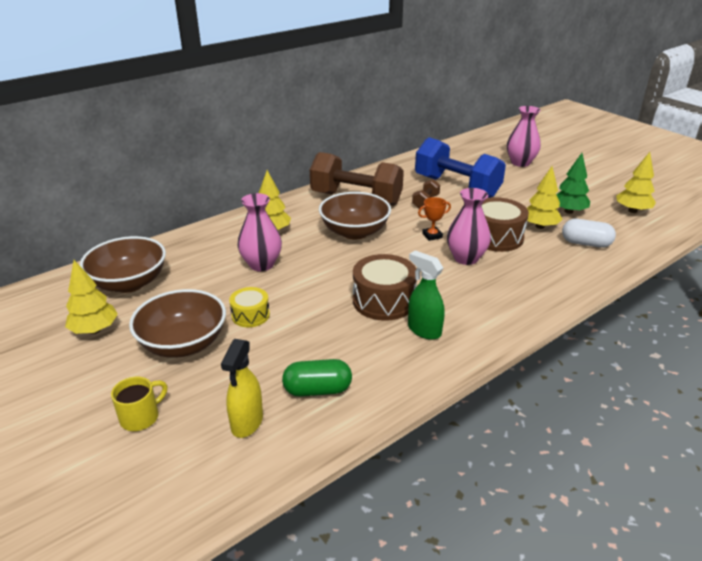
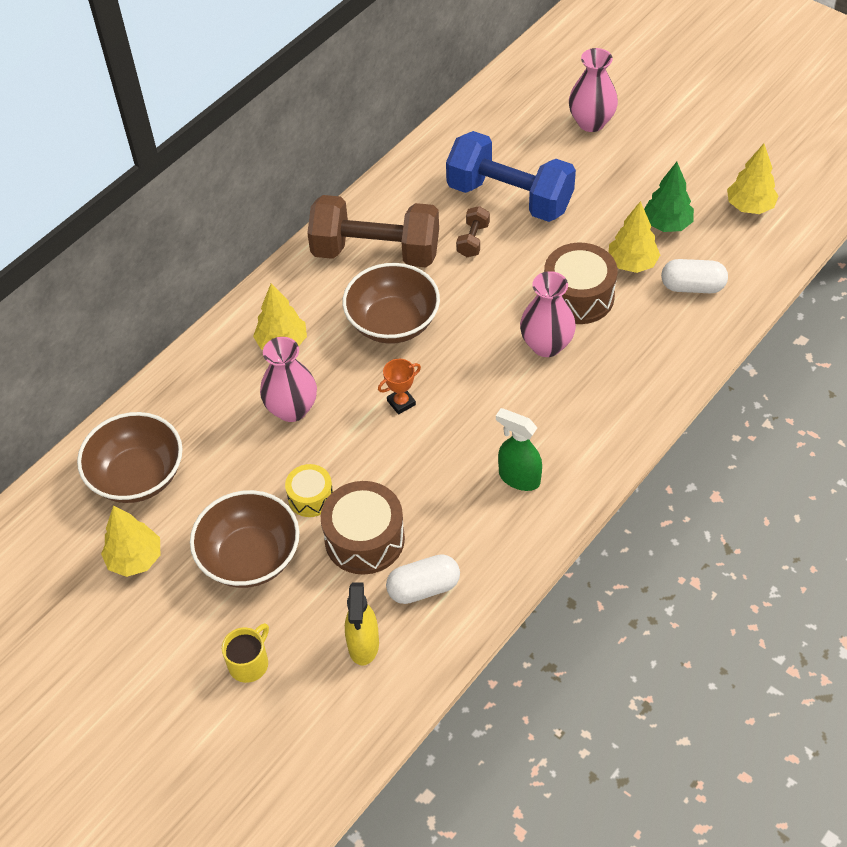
camera: 10 degrees left, 20 degrees up
(317, 390) = (423, 588): green capsule -> white capsule
(383, 301) = (462, 441): brown drum -> brown drum (364, 539)
(432, 235) = (496, 310): orange trophy -> orange trophy (401, 403)

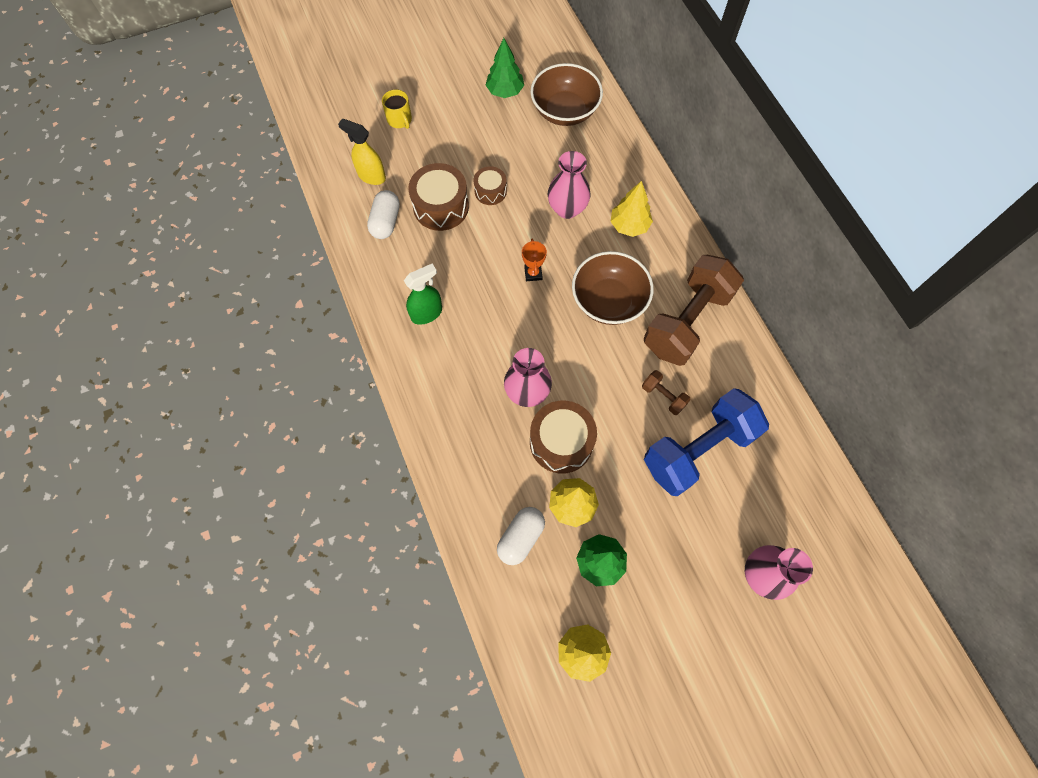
camera: 115 degrees right, 15 degrees up
(135, 559) = (505, 92): yellow tree -> green tree
(250, 557) = (468, 145): brown bowl -> none
(310, 497) = (490, 191): yellow drum -> brown drum

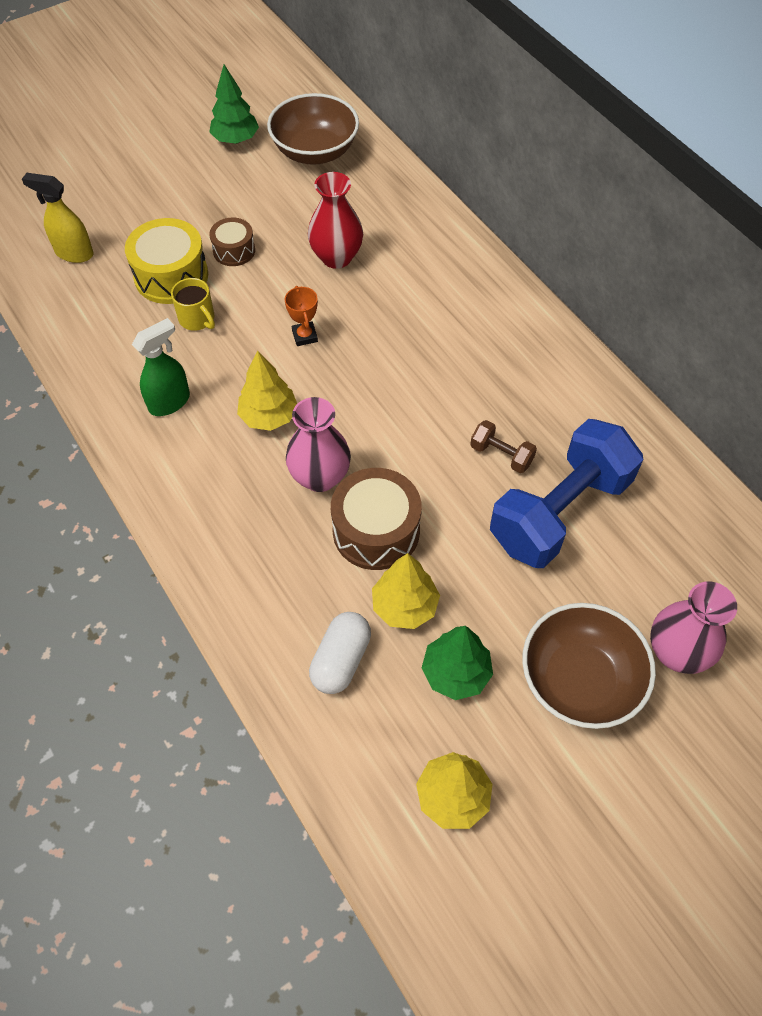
camera: 10 degrees left, 10 degrees down
(386, 222) = (100, 303): white capsule -> none
(400, 120) = (104, 186): yellow mug -> yellow mug (197, 319)
(441, 206) = (171, 276): brown drum -> yellow drum
(567, 209) = (336, 257): pink vase -> red vase
(608, 301) = (409, 354): brown bowl -> brown bowl (579, 680)
(629, 226) = (419, 266): yellow tree -> yellow tree (269, 417)
(686, 321) = (514, 364): brown dumbbell -> none

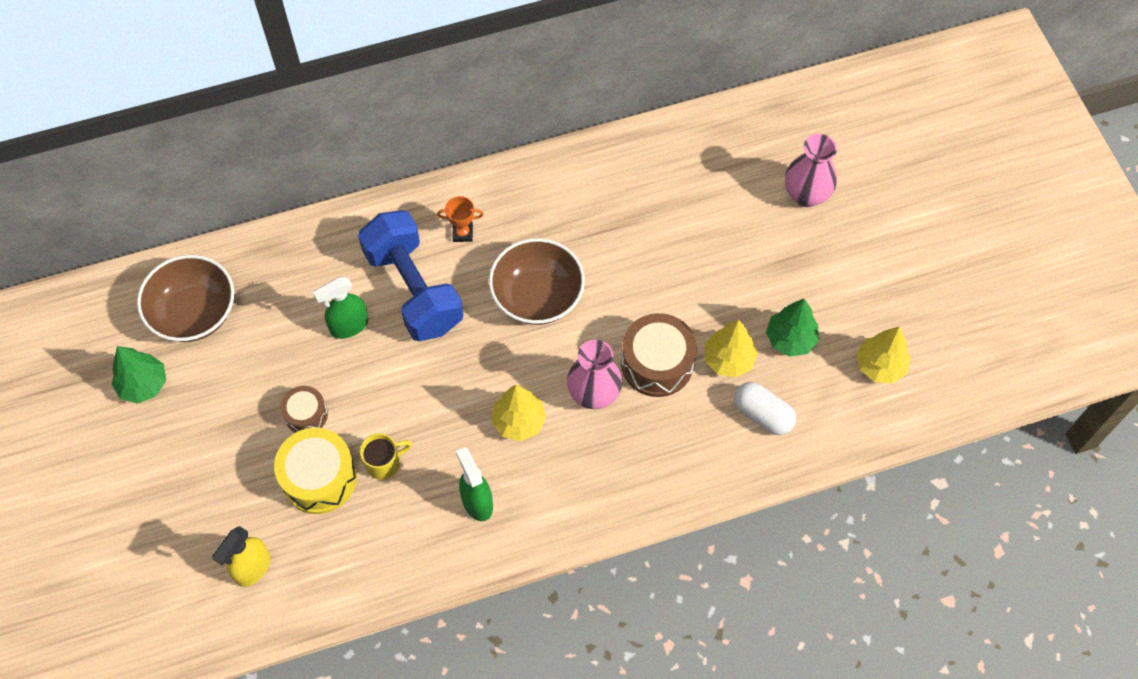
camera: 75 degrees left, 5 degrees up
(305, 336) = (437, 374): orange trophy -> orange trophy (462, 233)
(336, 257) = (349, 326): red vase -> green spray bottle
(501, 455) = (610, 254): brown dumbbell -> none
(559, 512) = (674, 230): blue dumbbell -> blue dumbbell (413, 290)
(579, 680) = (813, 261): brown bowl -> brown bowl (537, 296)

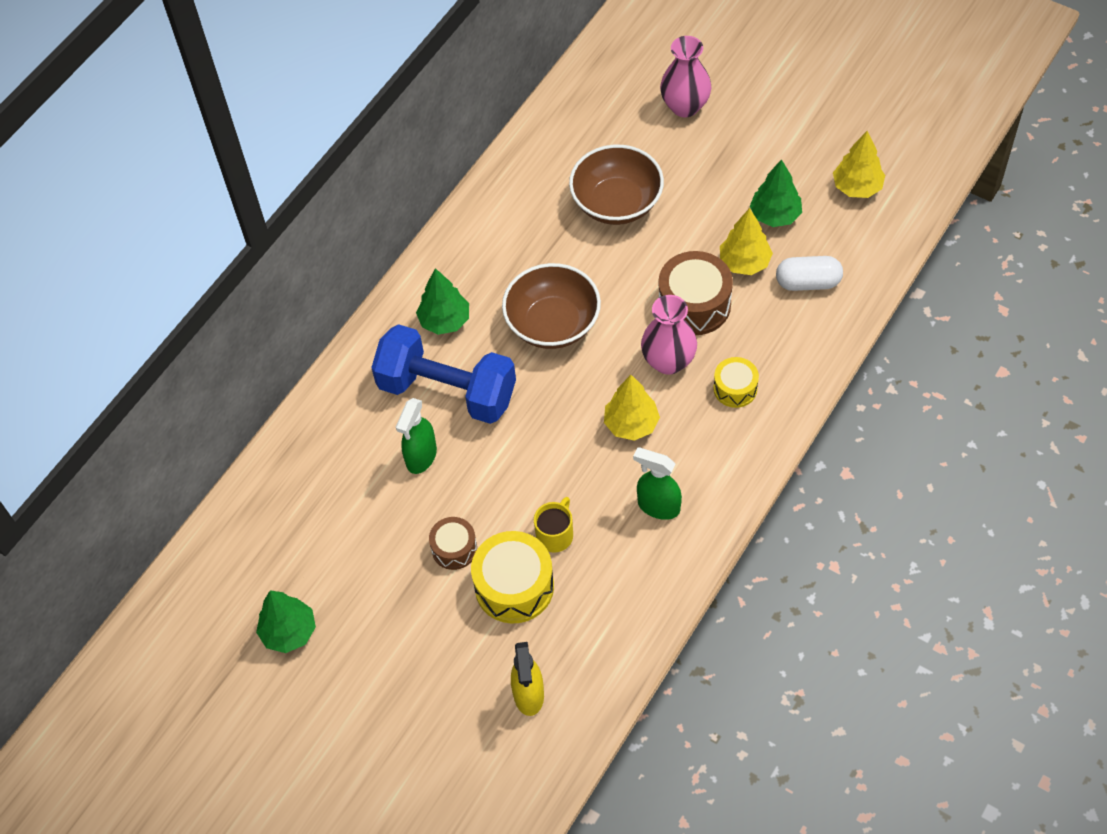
camera: 35 degrees left, 5 degrees down
(194, 313) = (276, 545): brown bowl -> brown bowl (617, 203)
(462, 233) = (444, 321): orange trophy -> green tree
(623, 456) = (735, 388): none -> yellow drum

